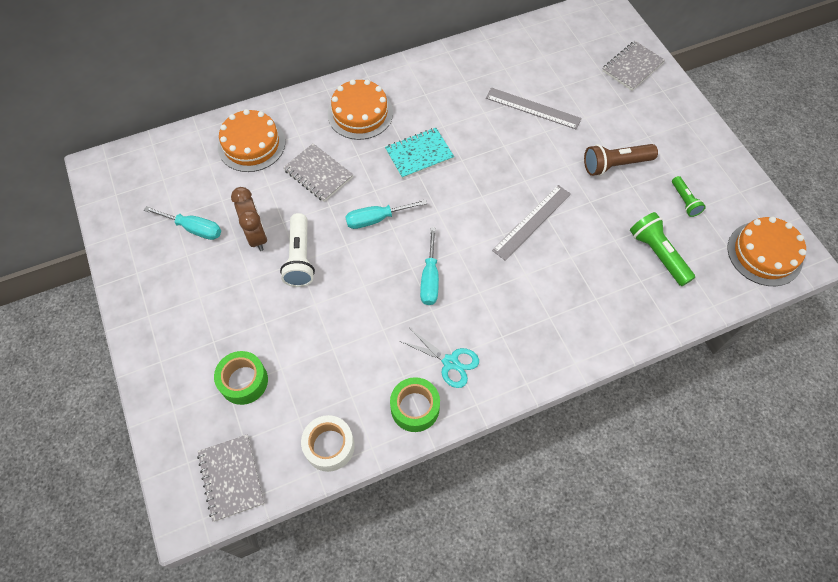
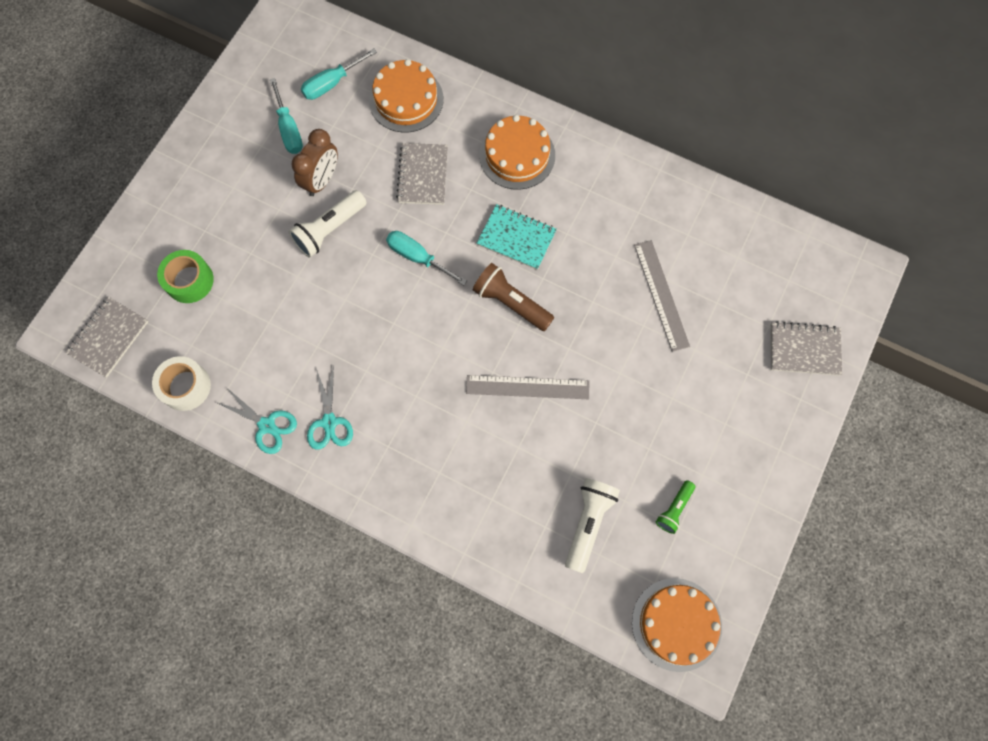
camera: 50 degrees right, 10 degrees up
(415, 408) = (267, 425): green tape -> turquoise scissors
(430, 278) = (395, 345): turquoise screwdriver -> turquoise screwdriver (332, 83)
(615, 165) = (660, 416): brown flashlight -> brown flashlight (511, 302)
(657, 254) = (588, 523): green flashlight -> white flashlight

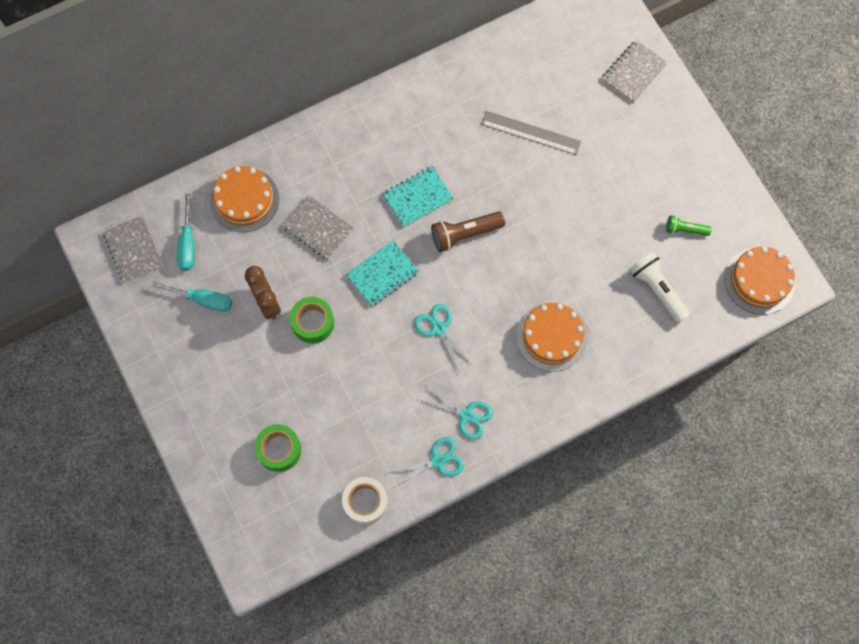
camera: 55 degrees left, 0 degrees up
(108, 337) = (283, 537): grey notebook -> grey notebook (133, 250)
(329, 230) = (313, 323): white flashlight -> green tape
(399, 341) = (438, 328): none -> turquoise scissors
(418, 257) = (382, 274): turquoise screwdriver -> turquoise notebook
(517, 155) = (352, 153): orange cake -> orange cake (552, 336)
(527, 387) = (535, 265): grey ruler -> none
(674, 509) = (684, 229): green flashlight -> green flashlight turned 120 degrees clockwise

